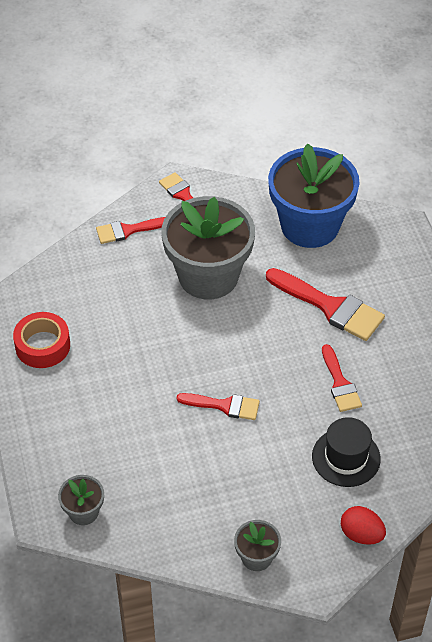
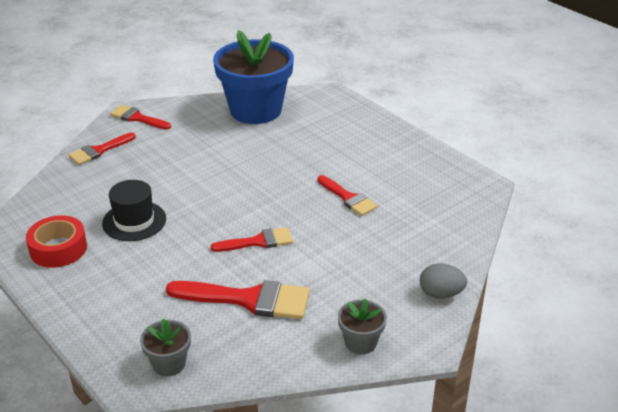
camera: 25 degrees left, 15 degrees down
(208, 276) = (189, 161): grey flower pot -> none
(330, 307) = (306, 153): red brush -> red brush (249, 299)
(346, 457) = (388, 245): black hat -> black hat (134, 221)
(361, 534) = (440, 294): red egg -> grey egg

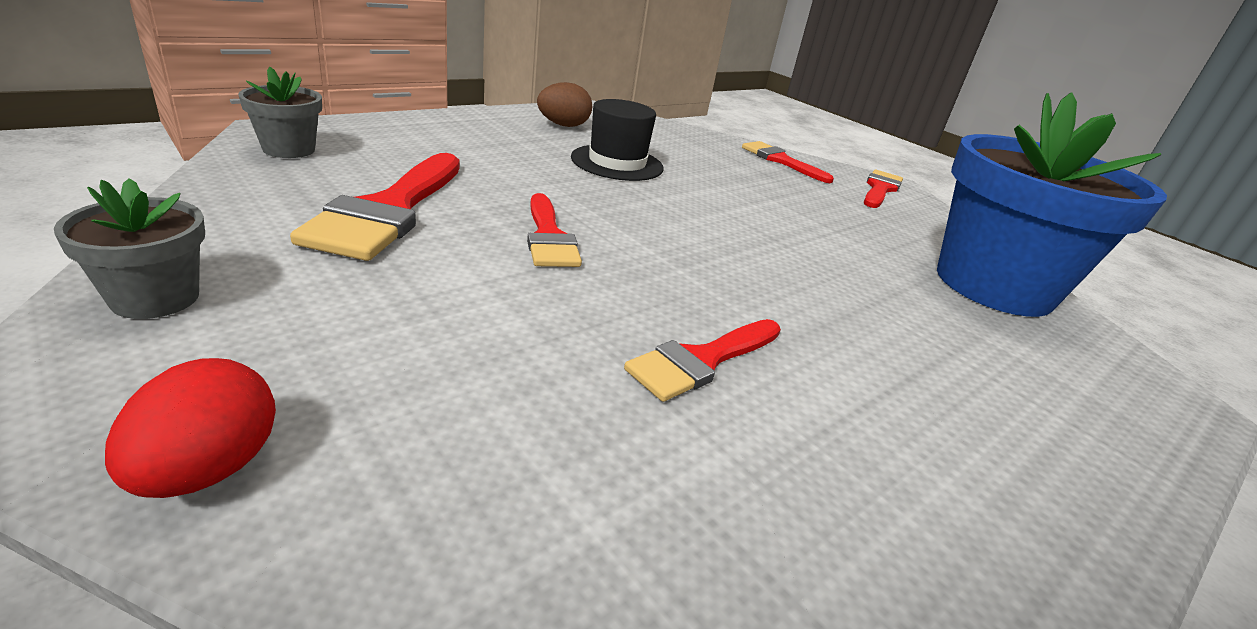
camera: 85 degrees right, 5 degrees down
(58, 249) = (563, 125): red tape -> brown egg
(440, 294) = (208, 469): grey egg -> red egg

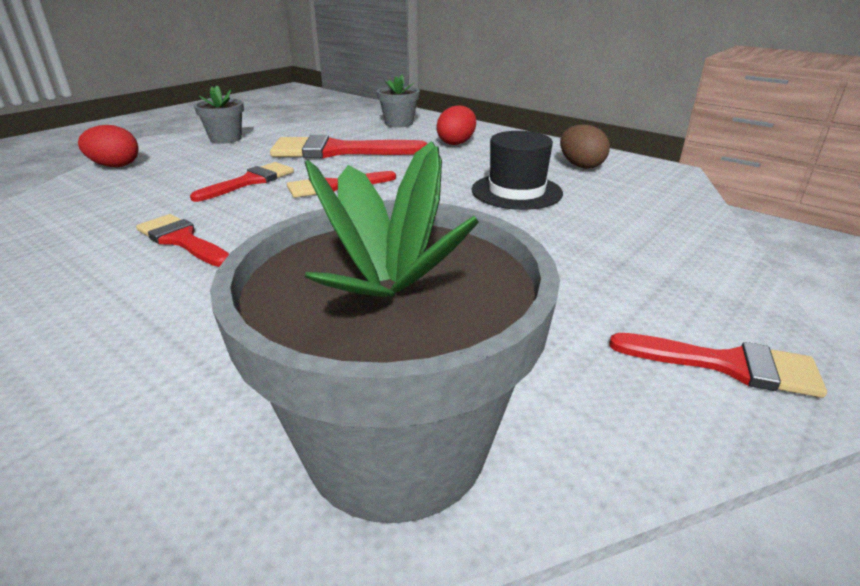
camera: 85 degrees right, 0 degrees up
(434, 145) = (456, 143): none -> red egg
(780, 161) = (699, 274): red brush -> red brush (250, 181)
(993, 286) = (396, 443): blue flower pot -> grey flower pot

